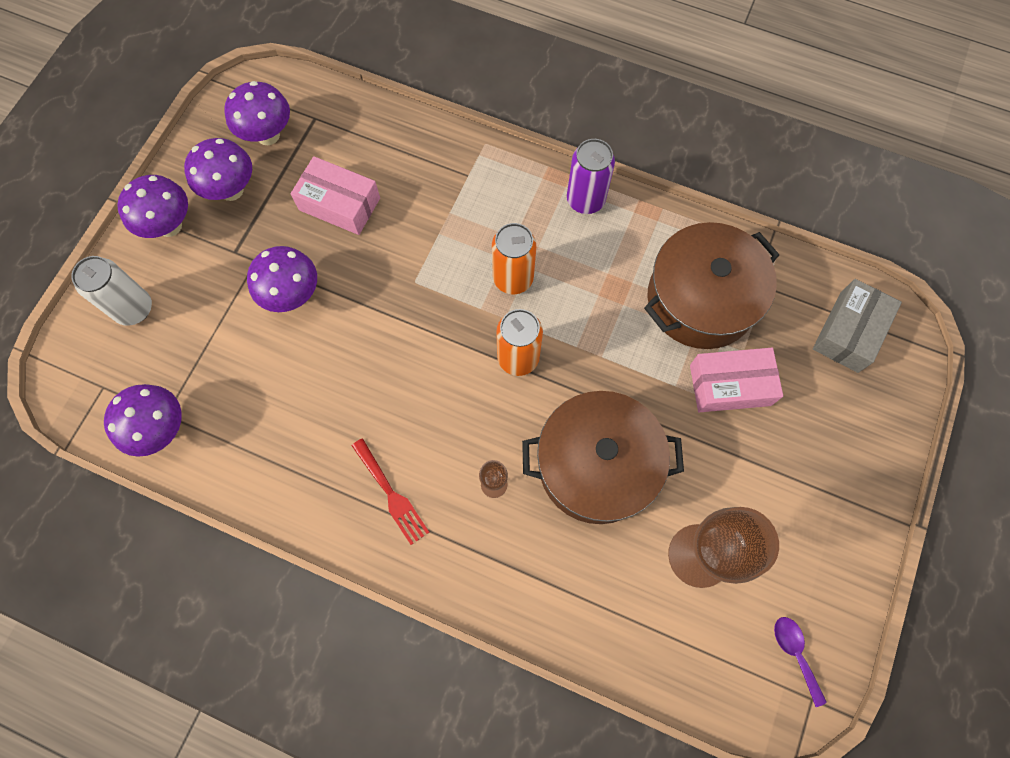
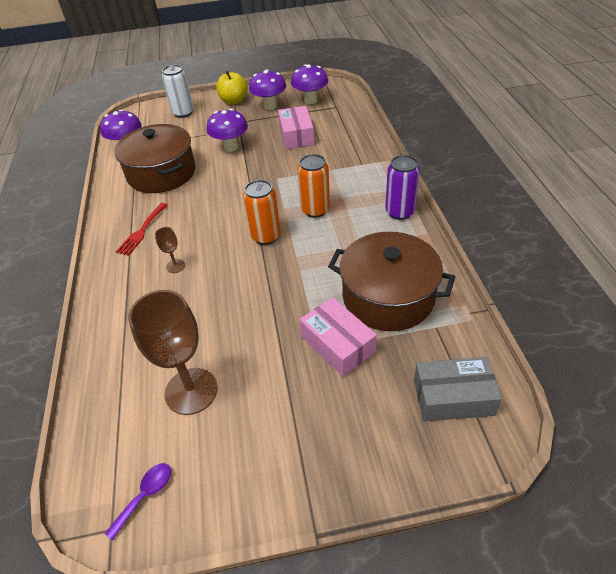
camera: 60 degrees right, 25 degrees down
(169, 226) = (234, 101): purple mushroom -> yellow apple
(596, 465) = (221, 304): brown pot -> brown pot (161, 173)

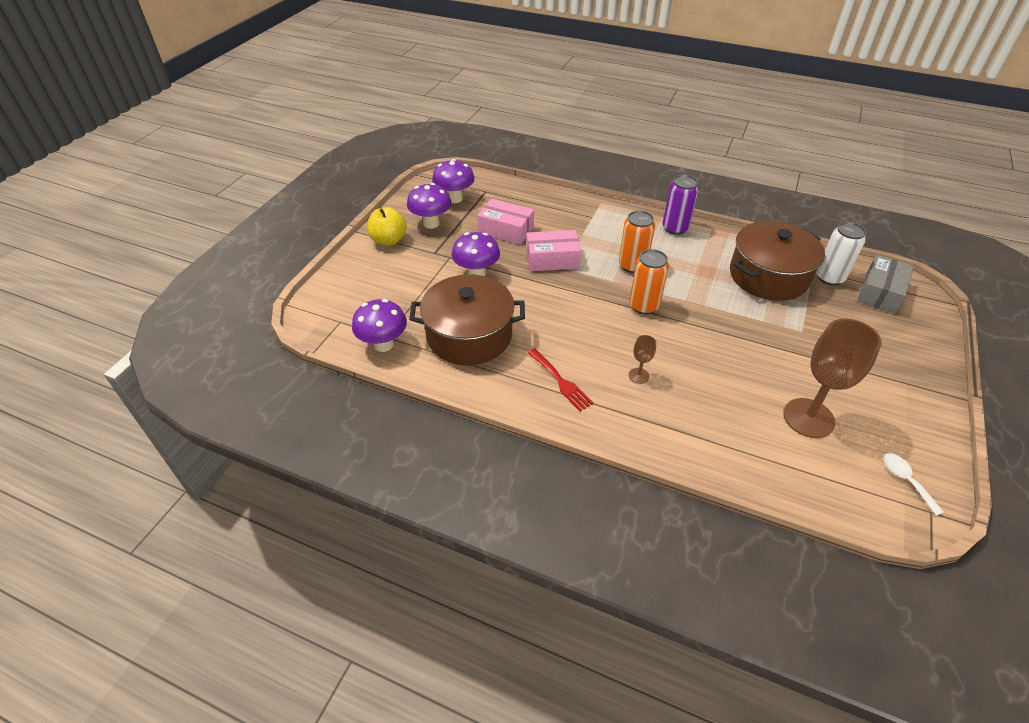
camera: 60 degrees left, 0 degrees up
(145, 495) = (906, 480): purple spoon -> white spoon
(183, 113) = (363, 281): white can -> white can (829, 277)
(337, 344) = (803, 320): pink box -> pink box (552, 259)

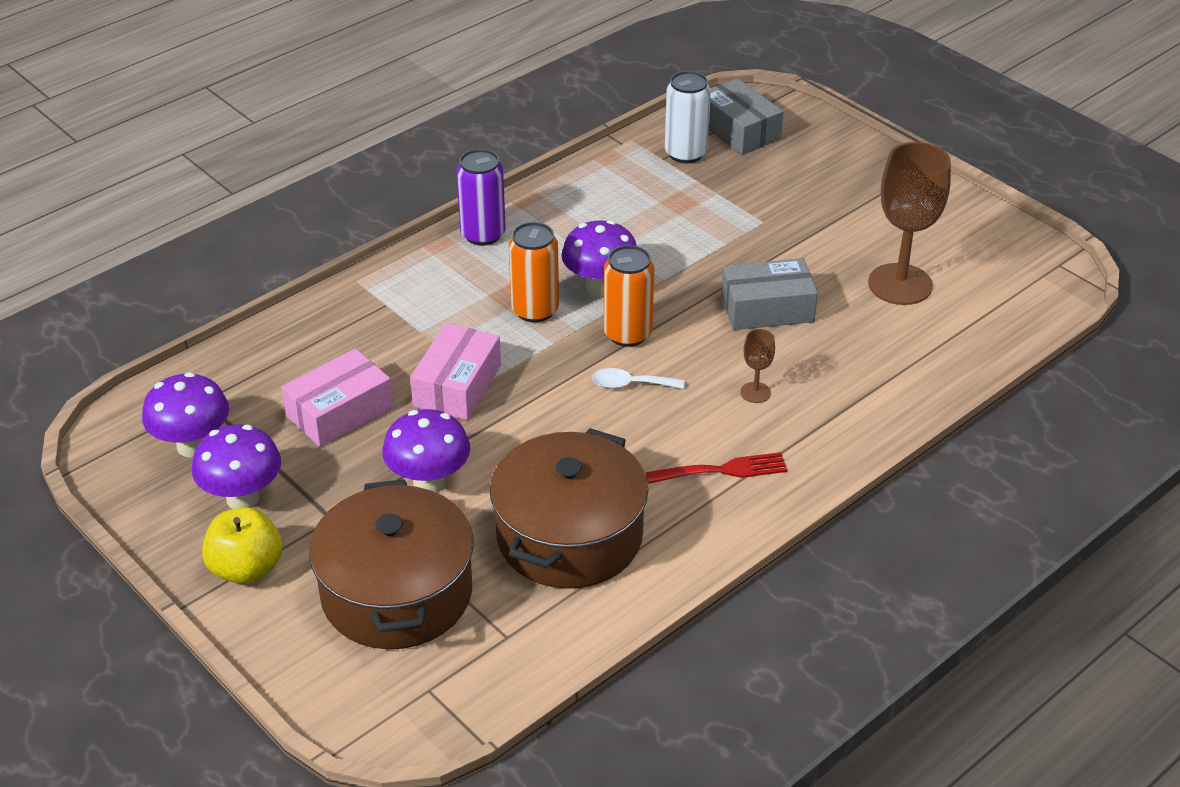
camera: 65 degrees left, 5 degrees down
(383, 344) = (524, 645): purple mushroom -> purple mushroom (600, 287)
(720, 358) = (767, 308): none -> grey box
(768, 276) = (647, 200): brown pot -> brown pot (396, 593)
(906, 480) = (1015, 260): white spoon -> white spoon (630, 384)

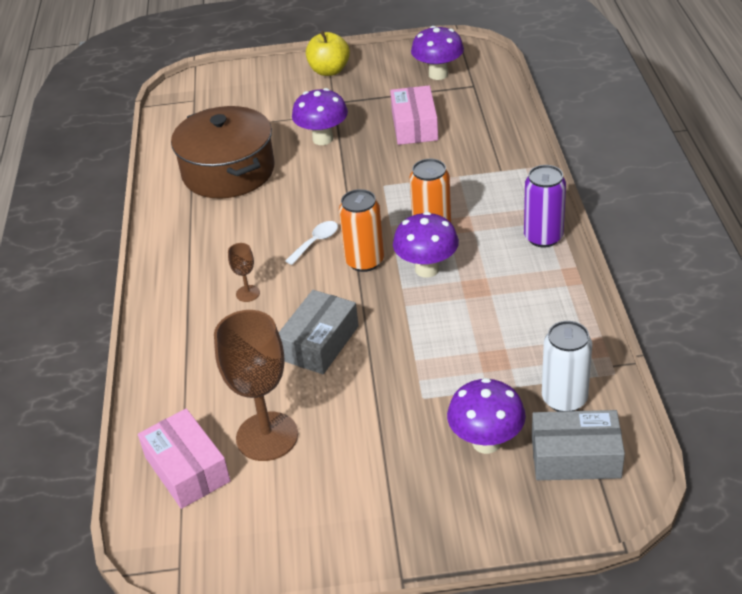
camera: 130 degrees right, 0 degrees up
(243, 498) = (380, 80): purple mushroom -> purple mushroom (486, 442)
(396, 593) = (260, 107): brown pot -> none
(457, 385) = (391, 173): pink box -> pink box (187, 469)
(723, 470) = (204, 247): red fork -> none

